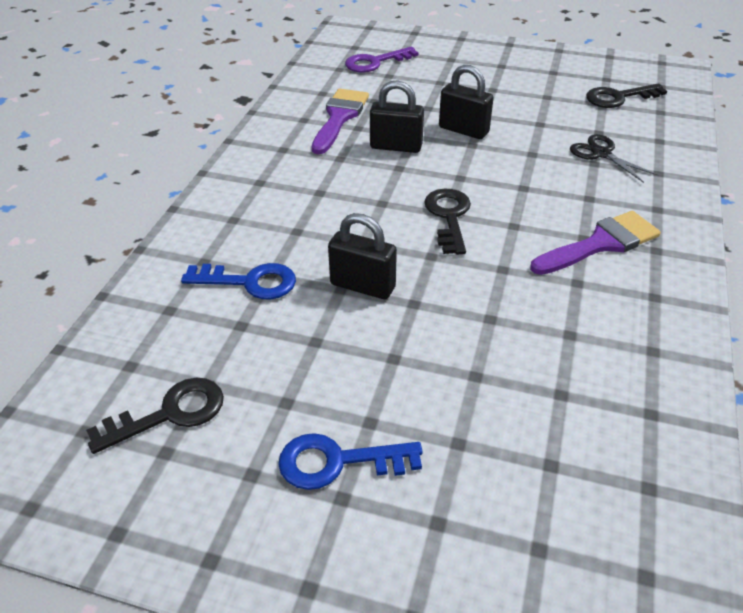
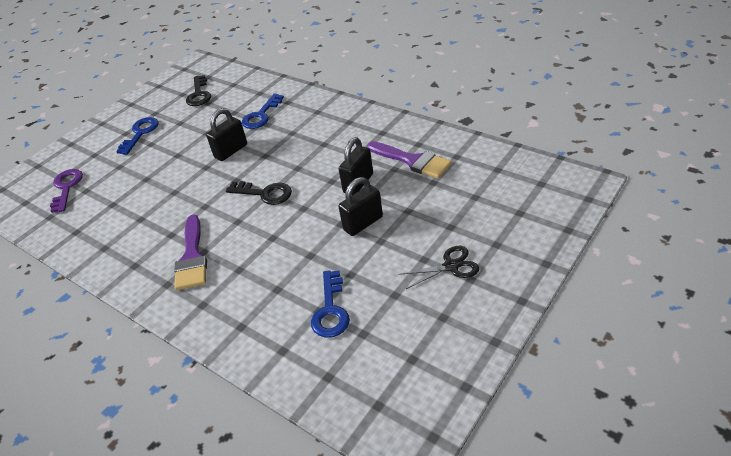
camera: 115 degrees right, 0 degrees up
(375, 62) = (503, 192): purple key -> purple key (66, 187)
(593, 125) = (330, 310): none -> blue key
(601, 154) = (286, 298): black scissors -> black scissors (451, 266)
(618, 97) = (369, 352): black key -> none

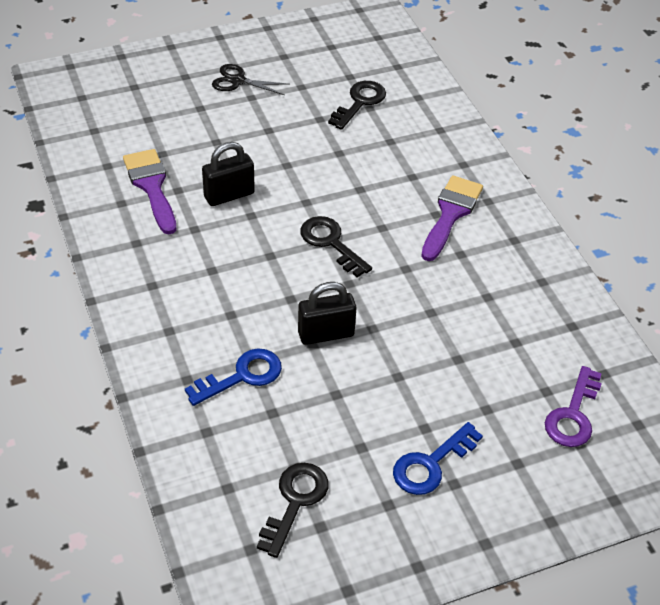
camera: 155 degrees left, 5 degrees up
(330, 310) = (360, 102): blue key -> black key
(363, 223) = (267, 153): black padlock -> none

